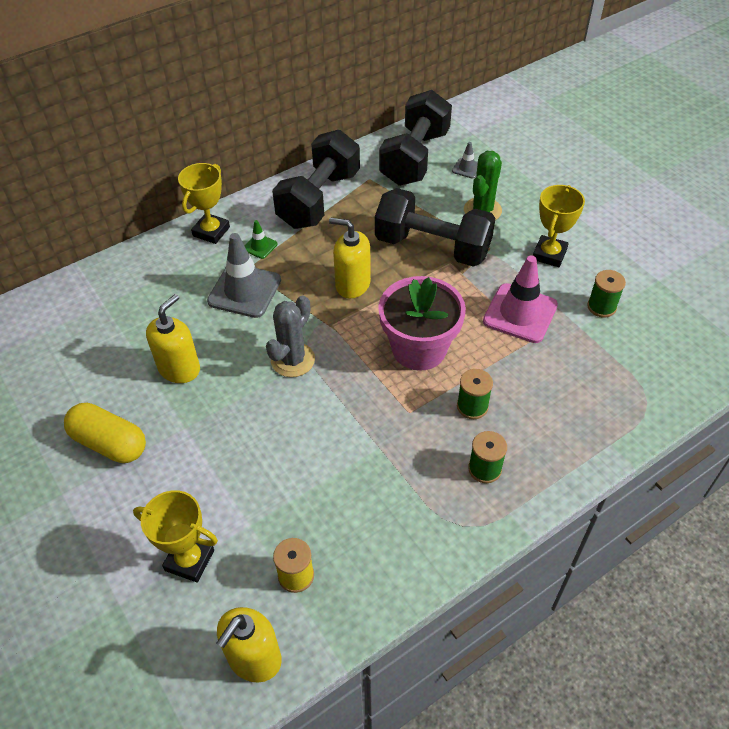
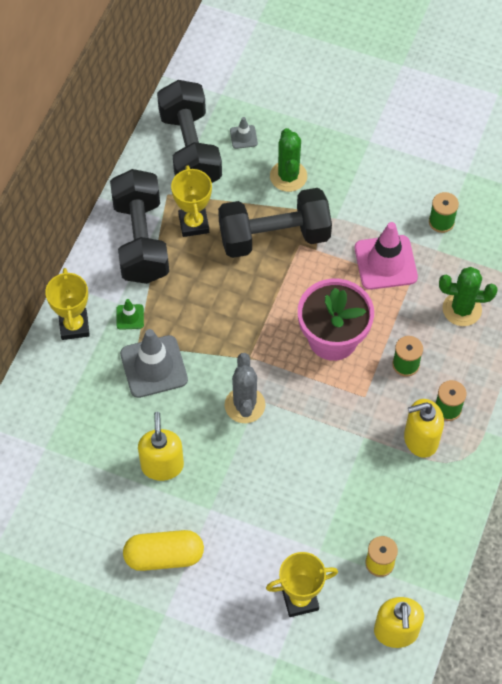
camera: 35 degrees left, 10 degrees up
(352, 284) = (237, 310): yellow soap dispenser -> yellow soap dispenser (420, 439)
(549, 254) = (371, 193): yellow trophy -> yellow trophy (194, 224)
(568, 388) = (462, 309): none -> green cactus

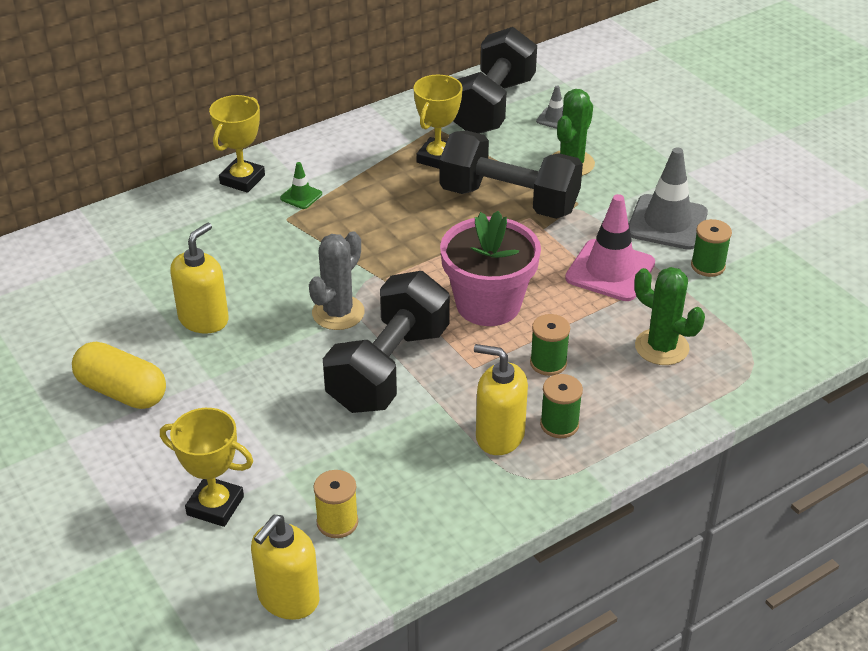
camera: 35 degrees right, 20 degrees down
(141, 240) = (373, 148): black dumbbell -> black dumbbell (389, 368)
(154, 367) = (282, 242): grey traffic cone -> grey traffic cone (667, 223)

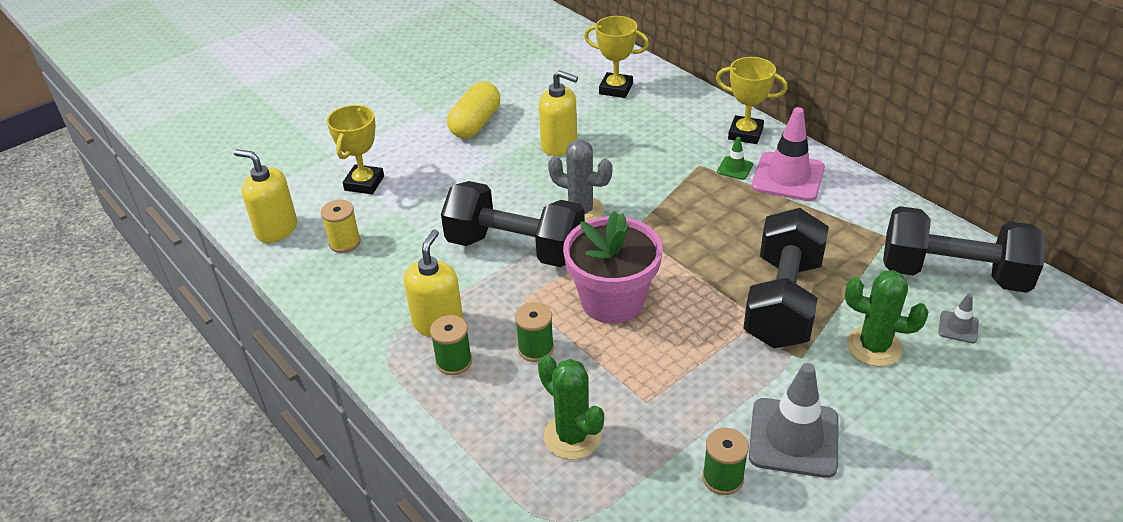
camera: 85 degrees right, 0 degrees up
(437, 158) = (834, 244): yellow trophy -> yellow trophy (616, 89)
(610, 271) = (688, 389): pink traffic cone -> pink traffic cone (788, 177)
(661, 347) = (572, 436): green cactus -> green cactus turned 75 degrees counterclockwise

